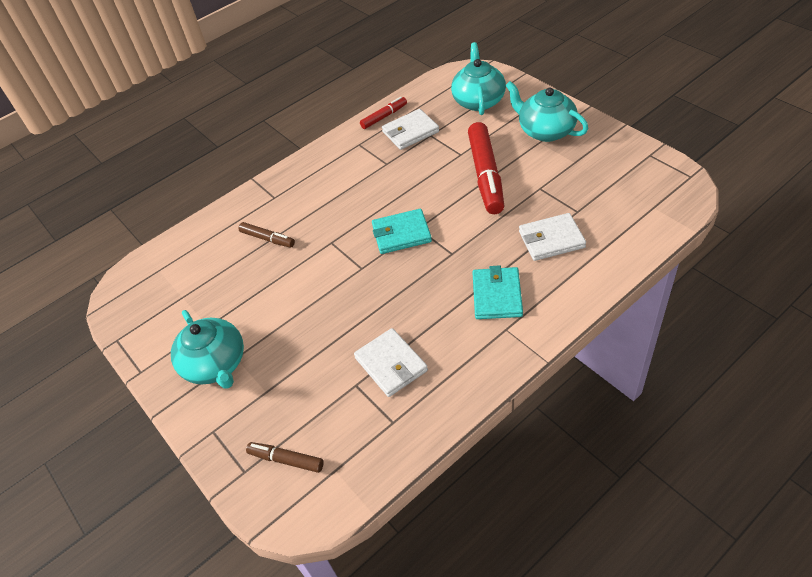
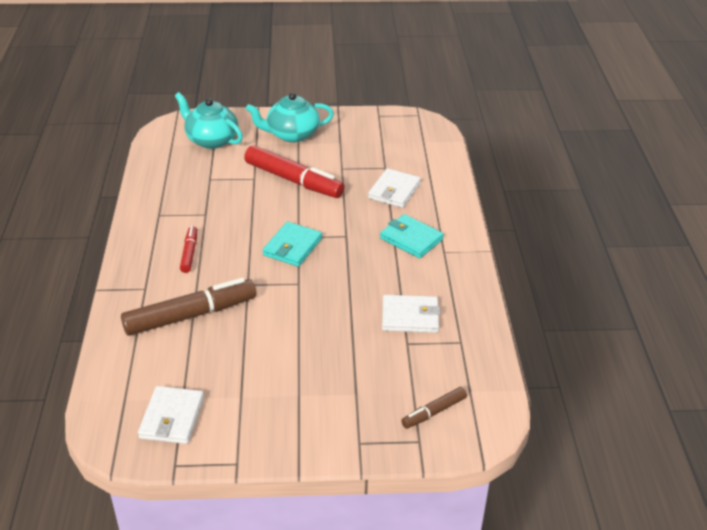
camera: 60 degrees left, 10 degrees down
(216, 365) = (291, 410): turquoise teapot -> none
(267, 239) = (190, 315): brown marker -> brown marker, size x1.98
(384, 117) = (149, 187): red marker -> red marker (189, 253)
(410, 132) = (190, 185): white wallet -> white wallet (172, 418)

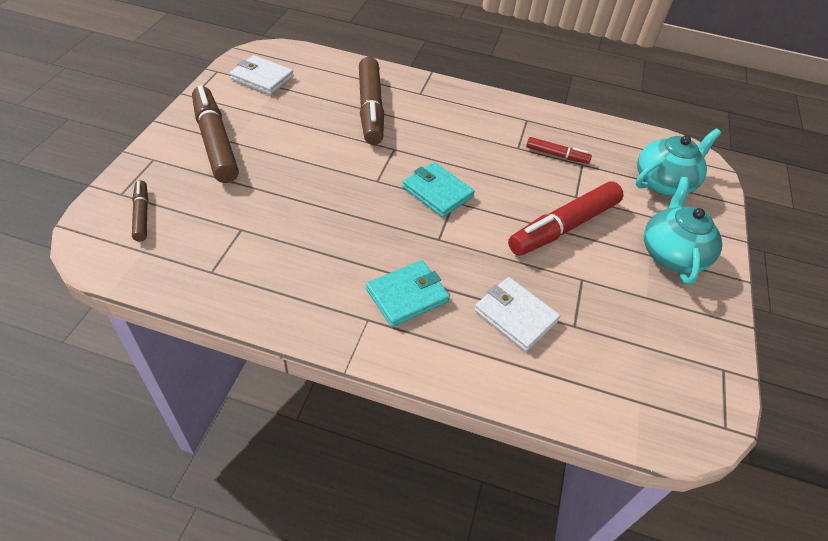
camera: 105 degrees right, 10 degrees up
(189, 253) = (457, 125): red marker -> red marker (556, 155)
(307, 407) = (215, 142): none -> brown marker
(410, 317) = (276, 245): white wallet -> none

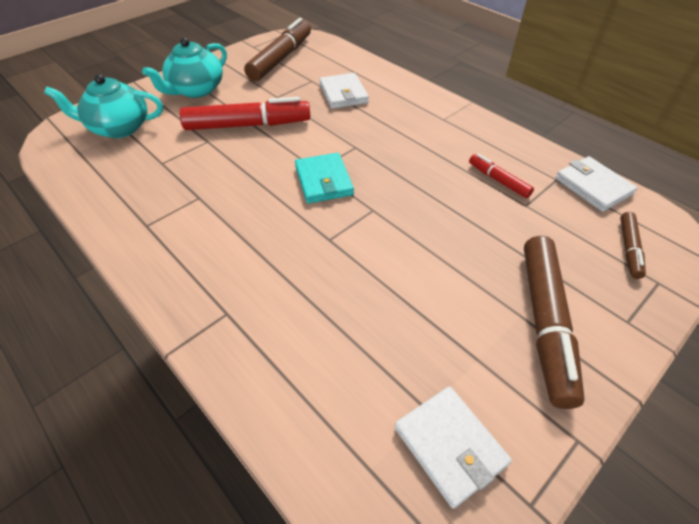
camera: 145 degrees left, 0 degrees up
(170, 275) = (593, 186): none -> white wallet
(370, 108) = (314, 309): brown marker -> brown marker (280, 59)
(407, 296) = (408, 122): turquoise wallet -> none
(556, 155) = (172, 178): red marker -> red marker (498, 180)

